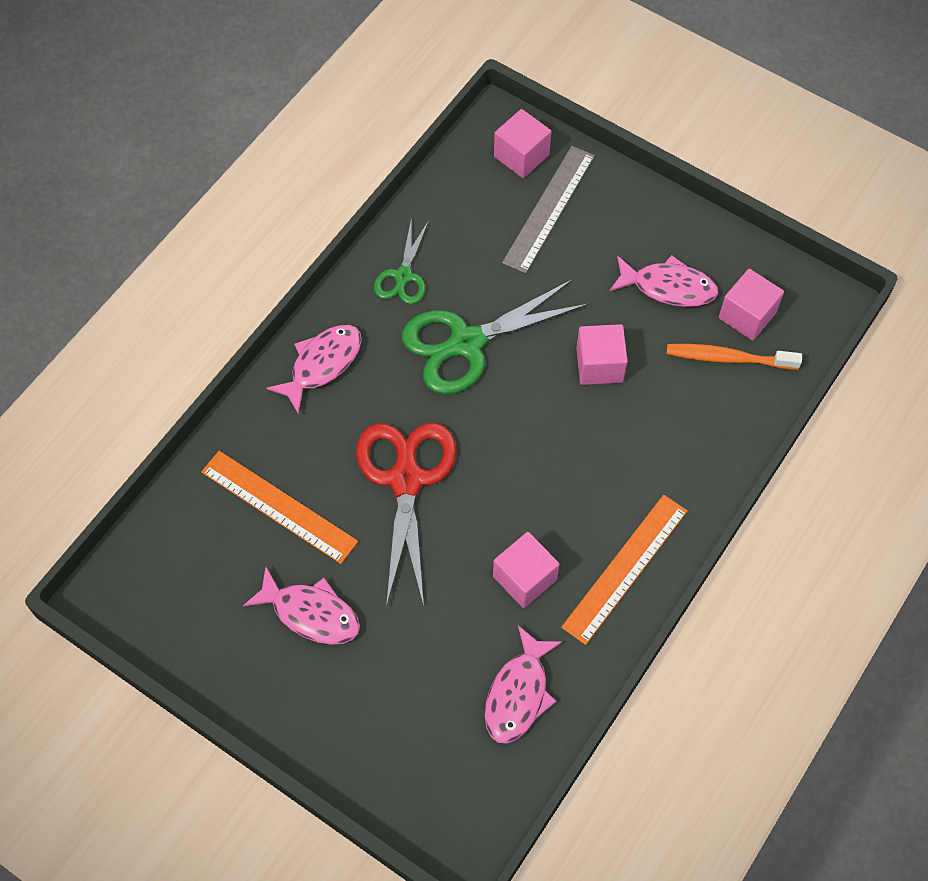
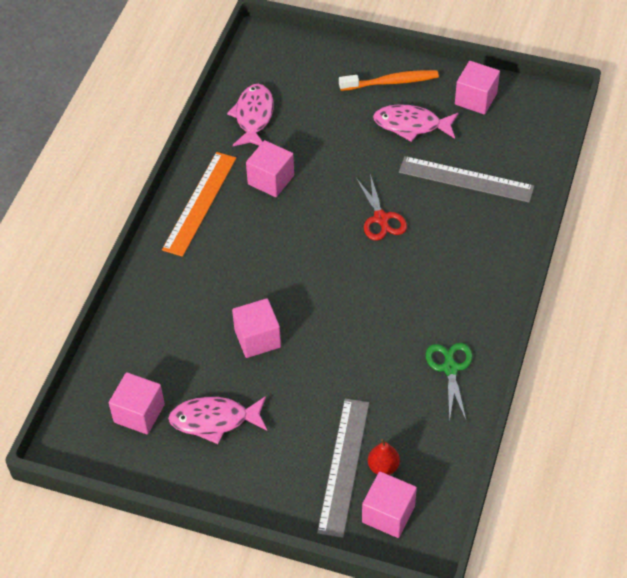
camera: 165 degrees right, 10 degrees down
(206, 632) = (475, 99): none -> pink cube
(278, 506) = (466, 179): orange ruler -> grey ruler
(322, 364) = (483, 281): pink fish -> none
(406, 480) = (381, 218): red scissors -> red scissors, size x0.55
(466, 343) = (373, 327): green scissors -> none
(510, 198) = (383, 467): none -> red pear
(728, 358) = (149, 372): orange toothbrush -> orange toothbrush (391, 82)

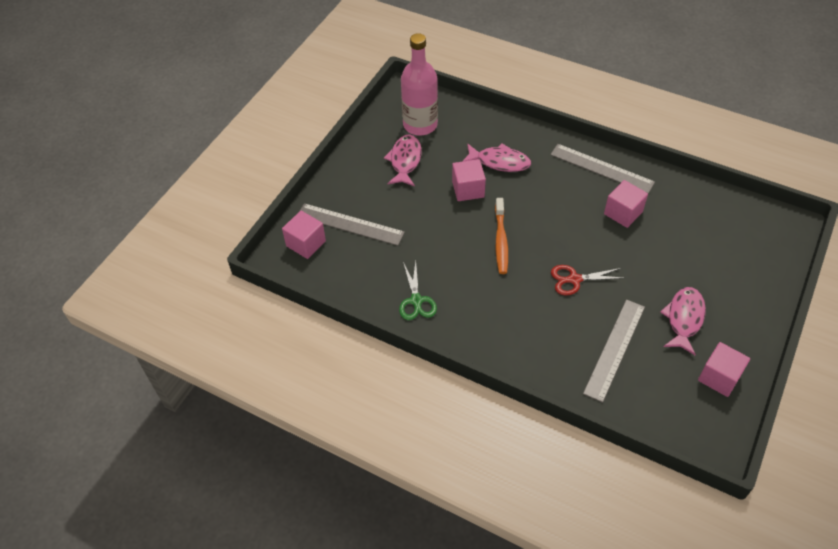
camera: 100 degrees right, 0 degrees up
(139, 413) = (420, 125): pink cube -> pink bottle
(200, 203) = (601, 168): orange ruler -> grey ruler
(253, 116) = (695, 209): pink fish -> pink fish (499, 162)
(383, 467) = (343, 246): red pear -> none
(391, 82) = (740, 312): orange toothbrush -> orange toothbrush (501, 241)
(450, 368) = (416, 301): green scissors -> green scissors turned 75 degrees clockwise

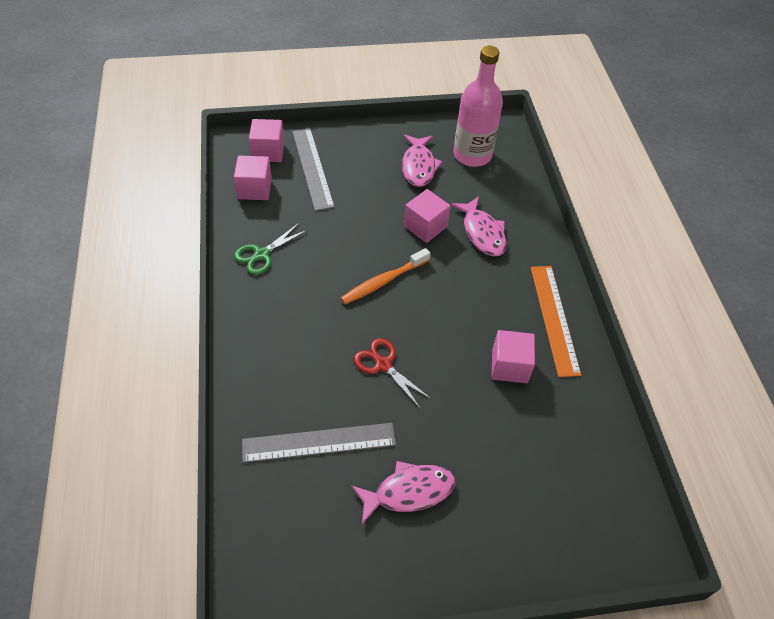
camera: 50 degrees right, 0 degrees up
(405, 161) = (419, 166): pink fish -> pink fish turned 120 degrees clockwise
(601, 168) = (554, 319): grey ruler -> orange ruler
(719, 377) = (352, 565): pink cube -> pink cube (254, 189)

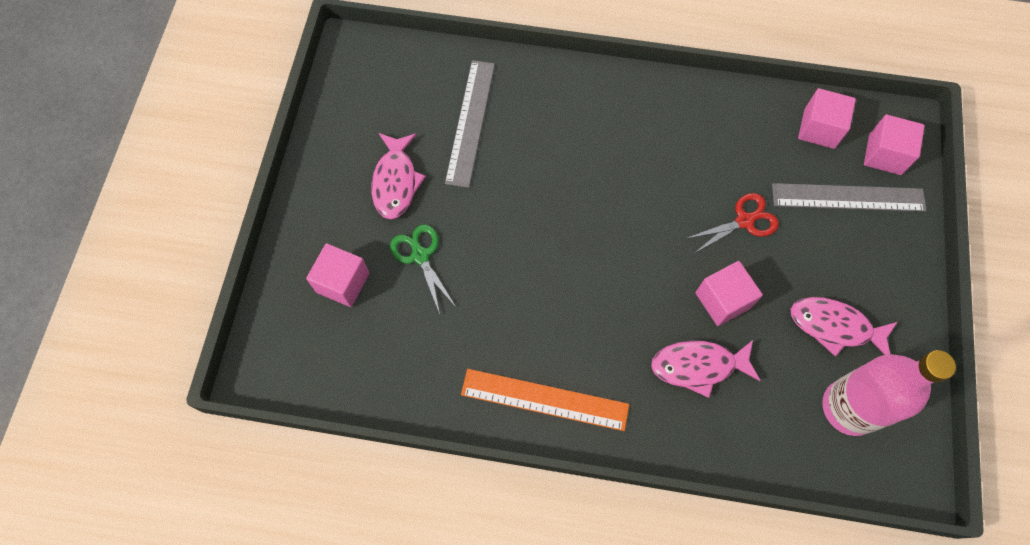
camera: 110 degrees right, 15 degrees up
(262, 254) = (713, 118): green scissors -> green scissors (420, 256)
(383, 281) = (646, 228): orange toothbrush -> none
(383, 365) = (537, 198): red scissors -> red scissors (744, 221)
(509, 366) = (497, 322): pink cube -> pink cube (343, 282)

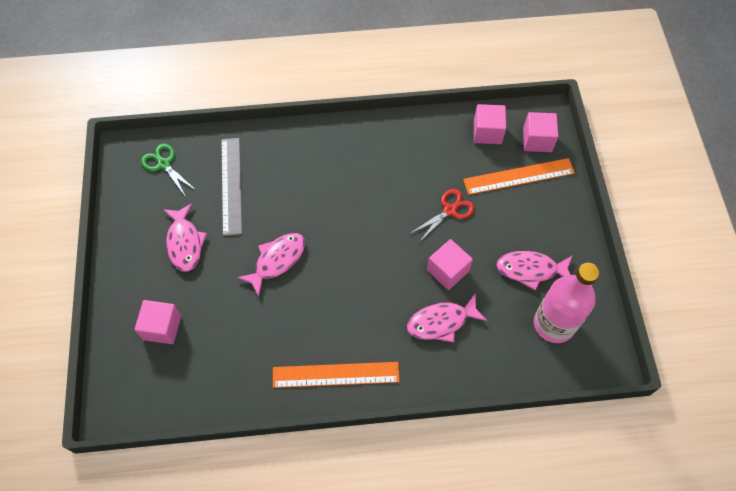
camera: 15 degrees left, 5 degrees down
(420, 256) = (217, 293): green scissors -> green scissors (164, 164)
(505, 232) = (277, 260): none -> pink fish
(848, 197) = (519, 176): grey ruler -> orange ruler

